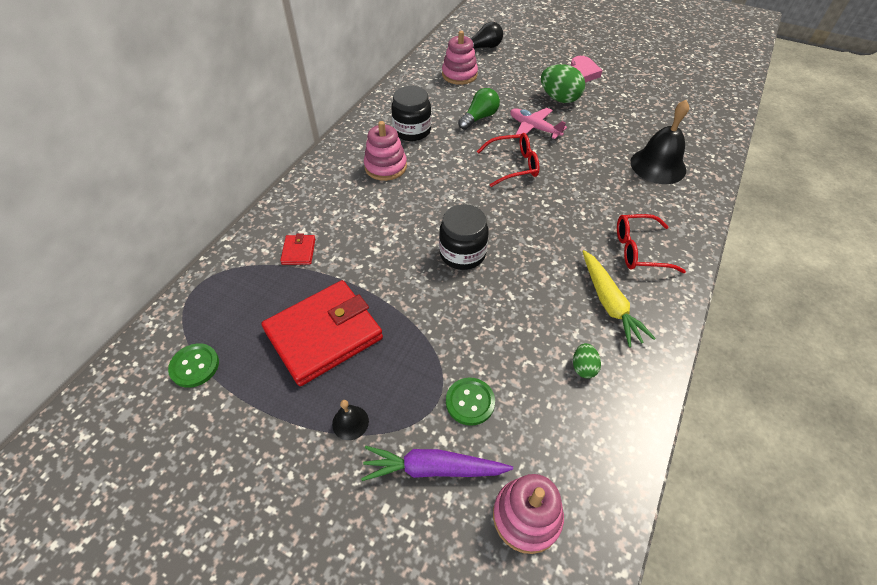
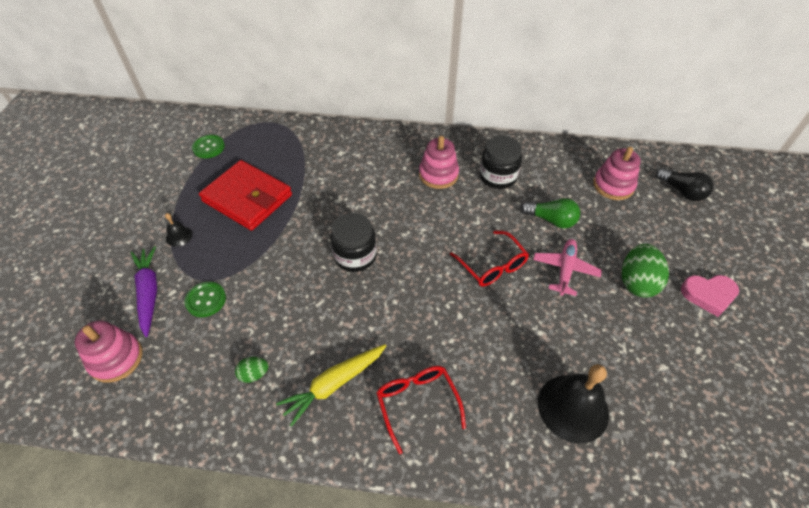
camera: 70 degrees right, 0 degrees up
(299, 251) = (320, 158): red wallet -> none

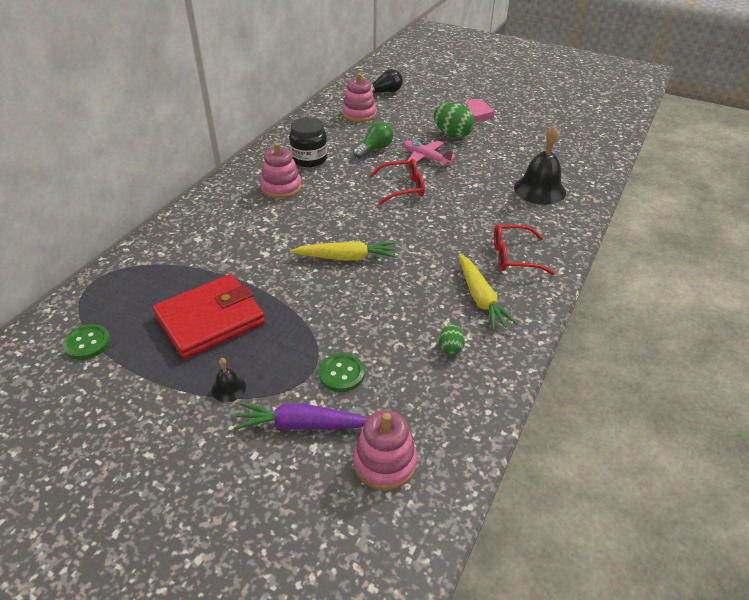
camera: 70 degrees left, 10 degrees down
(355, 256) = (347, 257): black jar -> yellow carrot

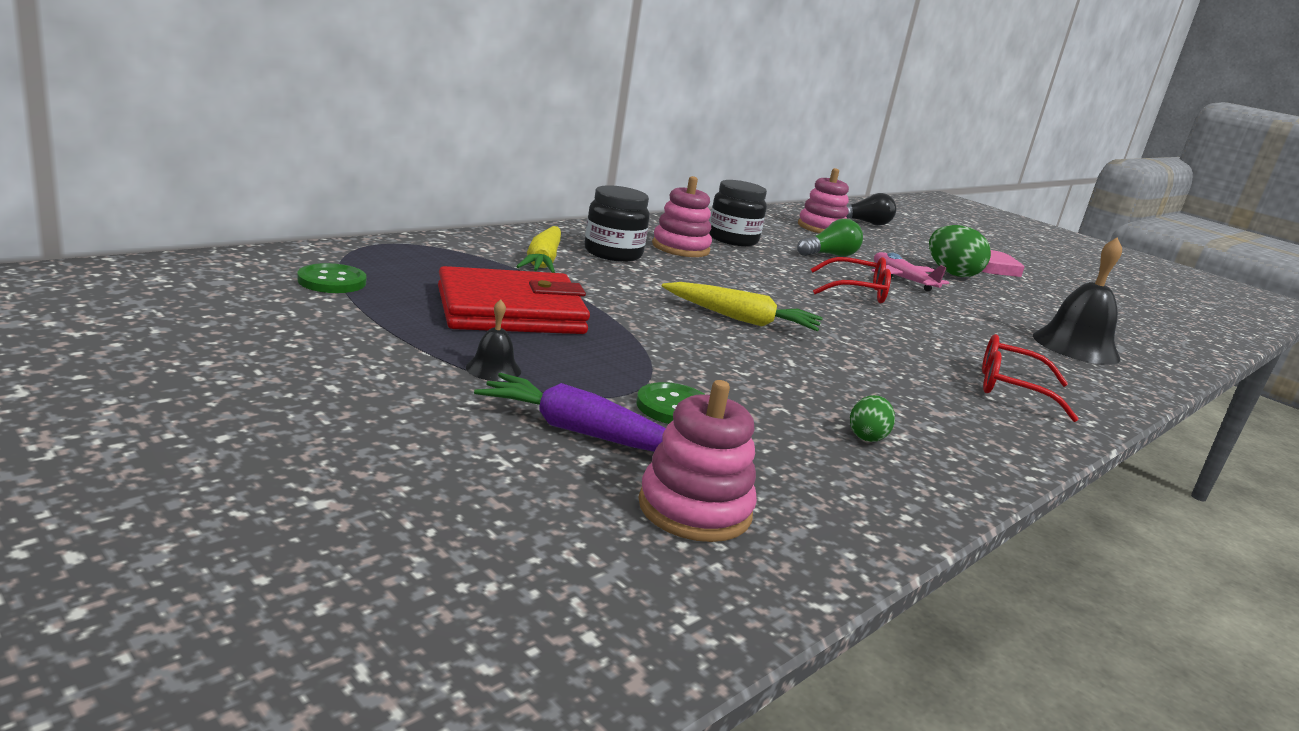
camera: 15 degrees right, 20 degrees down
(242, 217) = (613, 253): none -> black jar
(480, 298) = (939, 408): yellow carrot -> yellow carrot (543, 261)

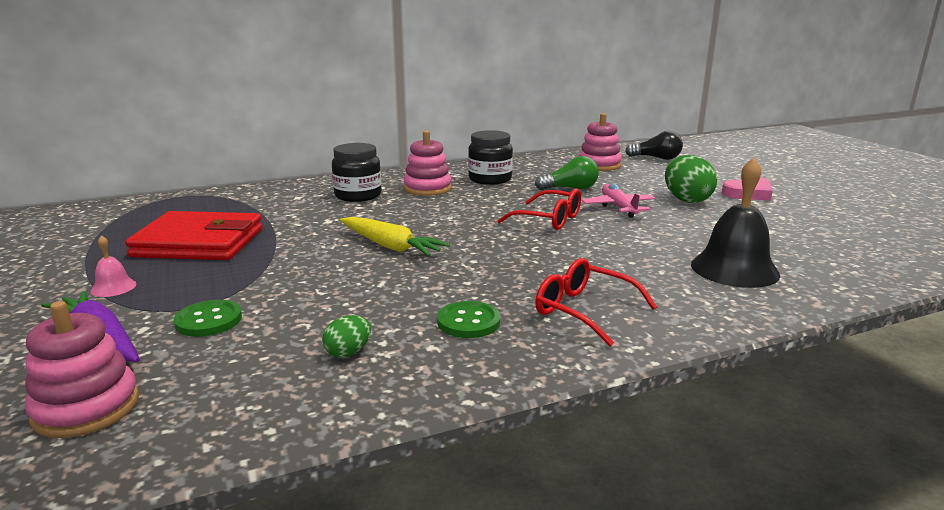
camera: 25 degrees right, 0 degrees up
(332, 281) = (103, 224): green button -> green button (468, 322)
(493, 369) = (113, 287): black bell -> pink bell
(543, 261) = (287, 204): yellow carrot -> none

